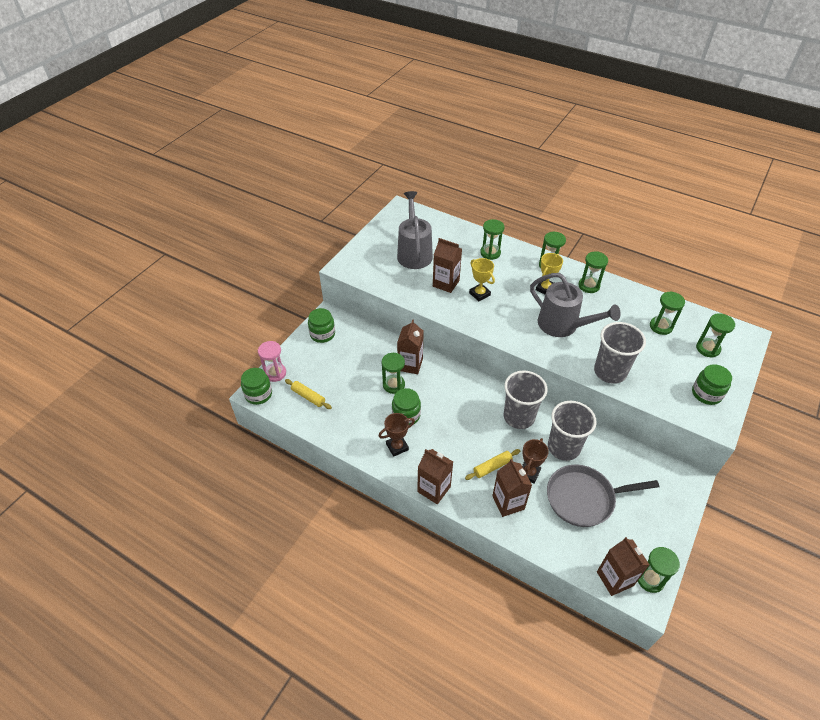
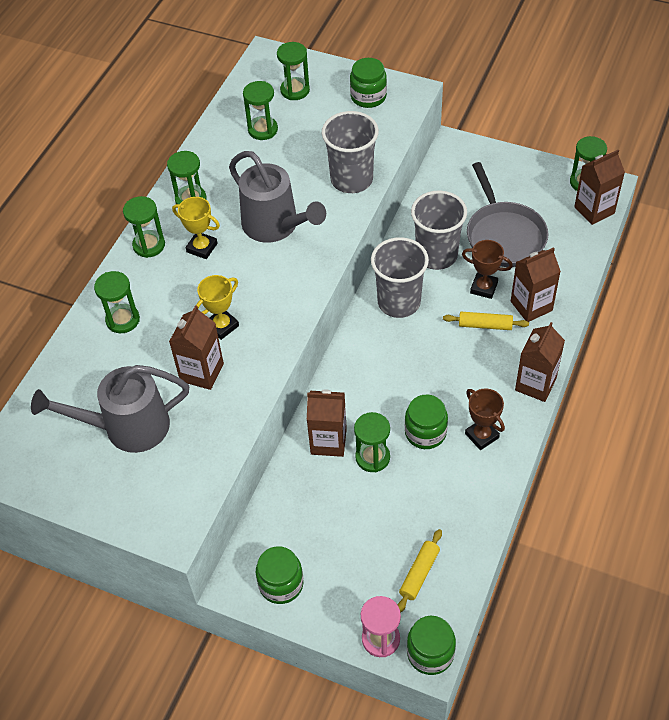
camera: 95 degrees left, 5 degrees up
(492, 467) = (485, 325): yellow rolling pin -> yellow rolling pin turned 45 degrees counterclockwise
(563, 325) = (276, 226): grey watering can -> grey watering can turned 105 degrees clockwise

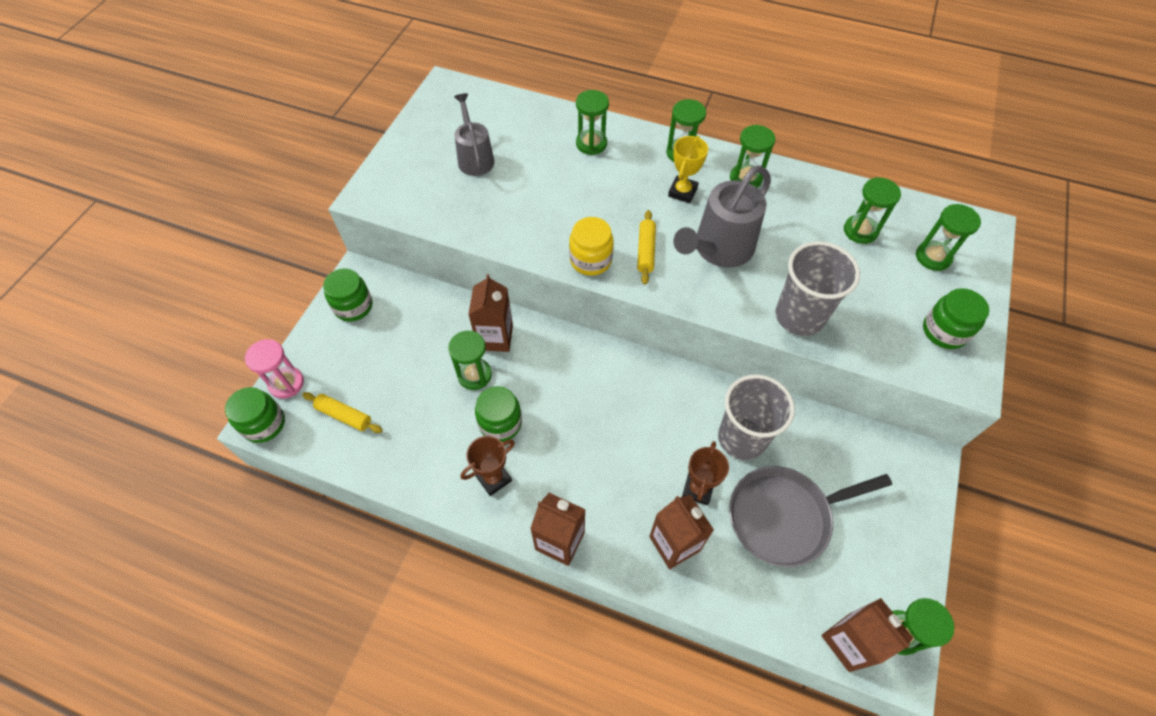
camera: 85 degrees right, 5 degrees up
(127, 427) = (475, 158): grey watering can -> grey watering can, size x0.66
(202, 372) = (531, 203): brown carton -> none
(222, 326) = (585, 214): yellow trophy -> none
(281, 322) = (591, 260): none -> yellow jar
(399, 302) = (669, 398): grey cup -> none
(485, 325) = (642, 488): yellow rolling pin -> yellow rolling pin (646, 251)

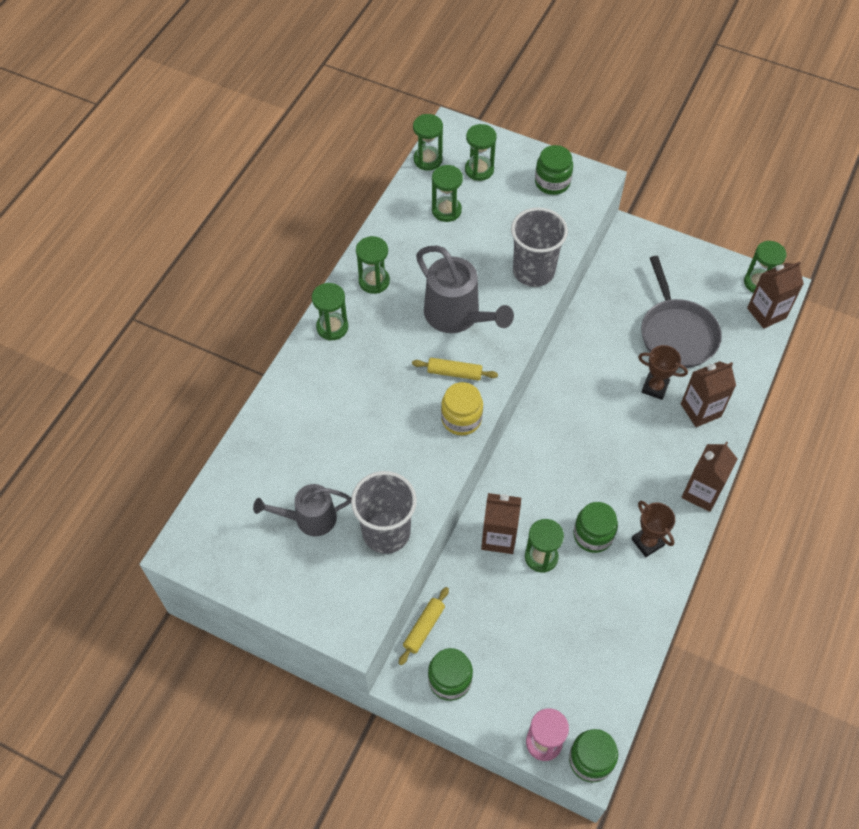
camera: 85 degrees left, 0 degrees up
(344, 415) = (582, 679): yellow rolling pin -> yellow rolling pin (424, 628)
(591, 144) = (306, 405): green hourglass -> green hourglass (428, 160)
(682, 192) = (384, 334): yellow trophy -> none
(742, 438) = (609, 349): grey cup -> grey cup (386, 532)

